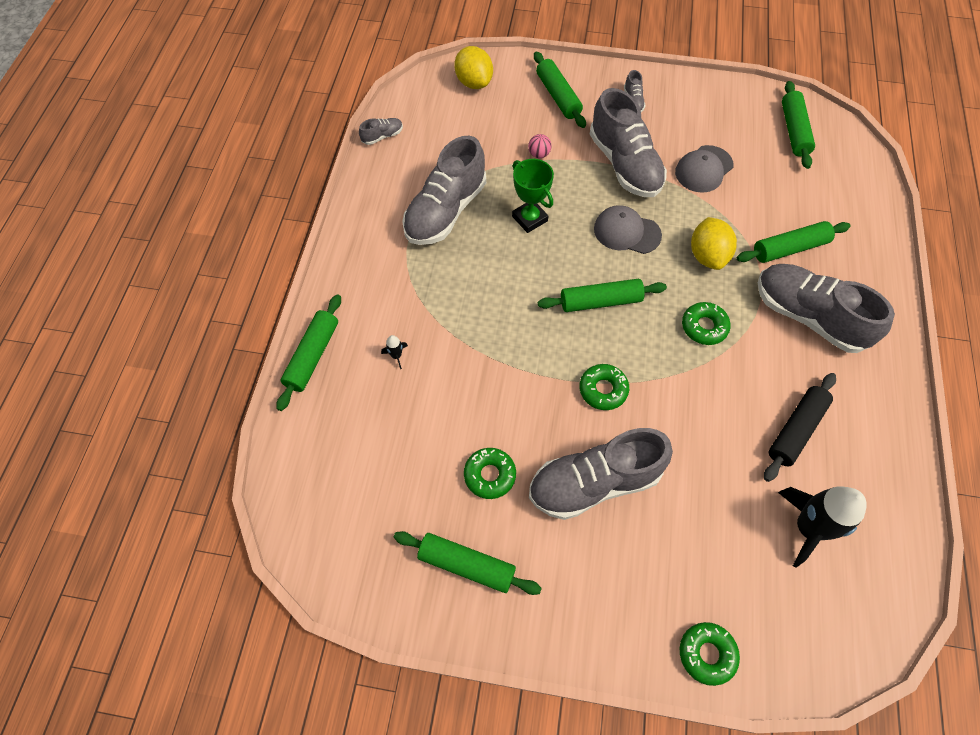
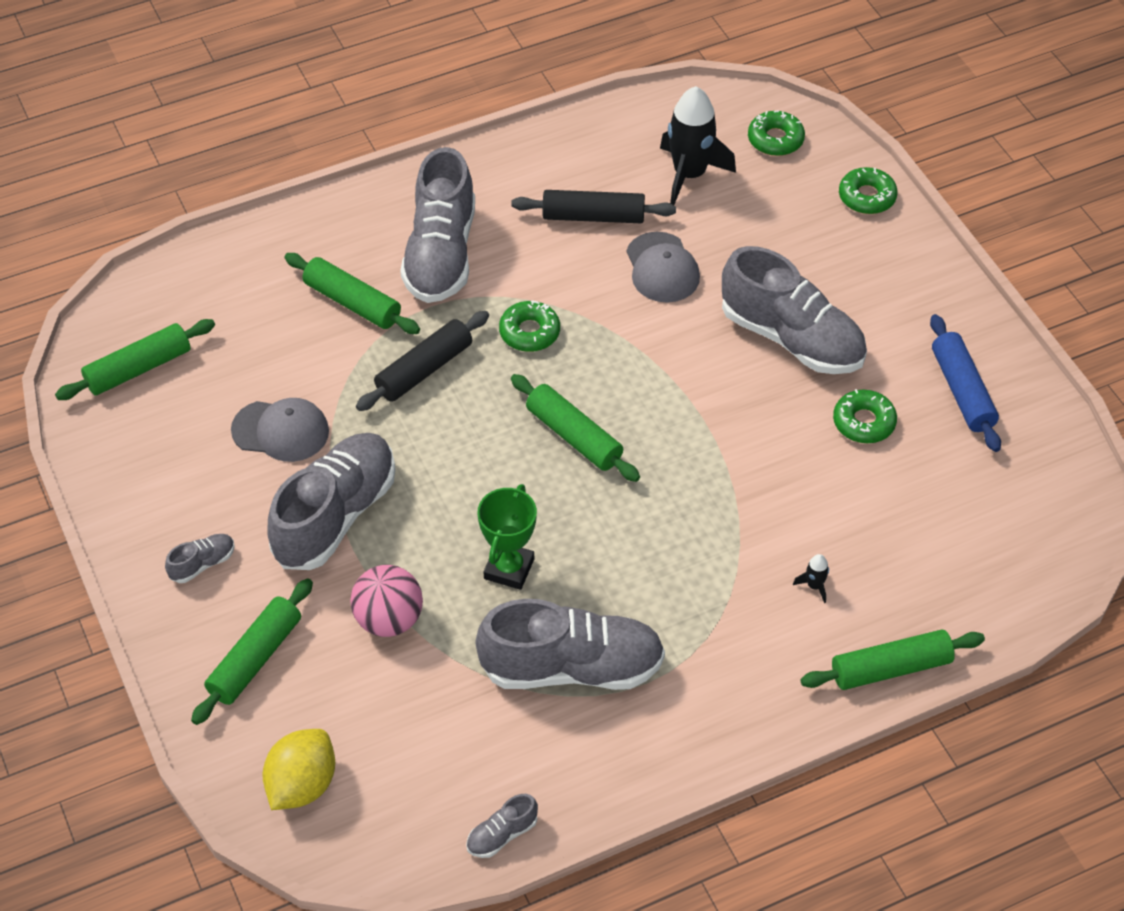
camera: 125 degrees left, 10 degrees down
(382, 136) = (502, 835): grey shoe -> grey shoe turned 60 degrees counterclockwise
(467, 565) = (962, 391): green rolling pin -> blue rolling pin
(539, 154) = (389, 619): pink ball -> pink ball, size x1.89
(603, 390) = (685, 380): green donut -> green donut (775, 139)
(626, 232) = (450, 460): grey cap -> grey cap (662, 268)
(707, 256) = (424, 370): yellow lemon -> black rolling pin

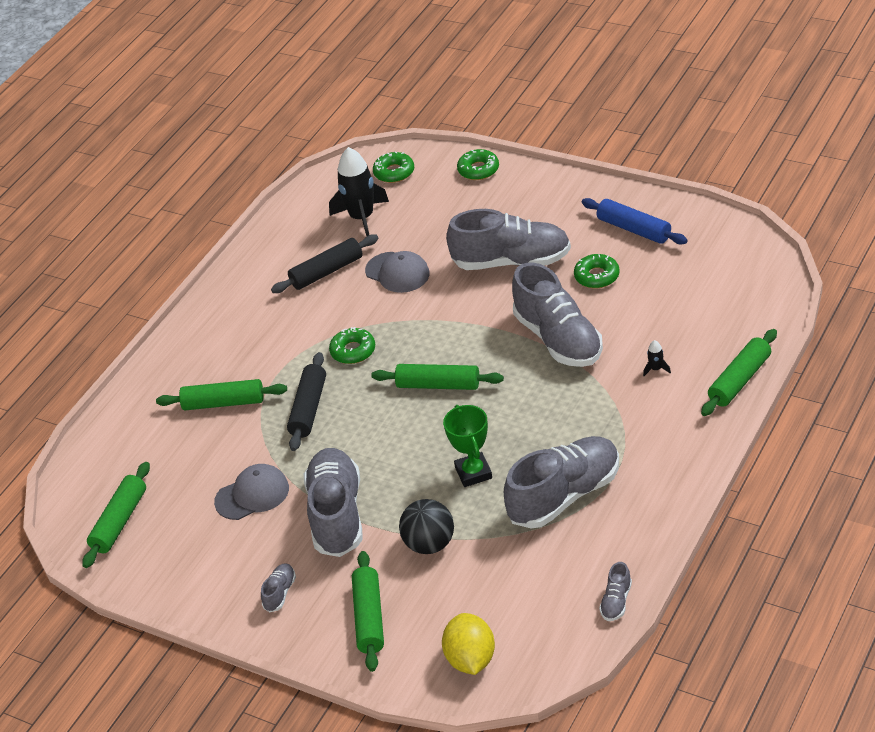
camera: 30 degrees left, 10 degrees down
(389, 619) = (430, 544): pink ball -> black ball
(441, 254) = (252, 345): grey shoe -> grey shoe (558, 339)

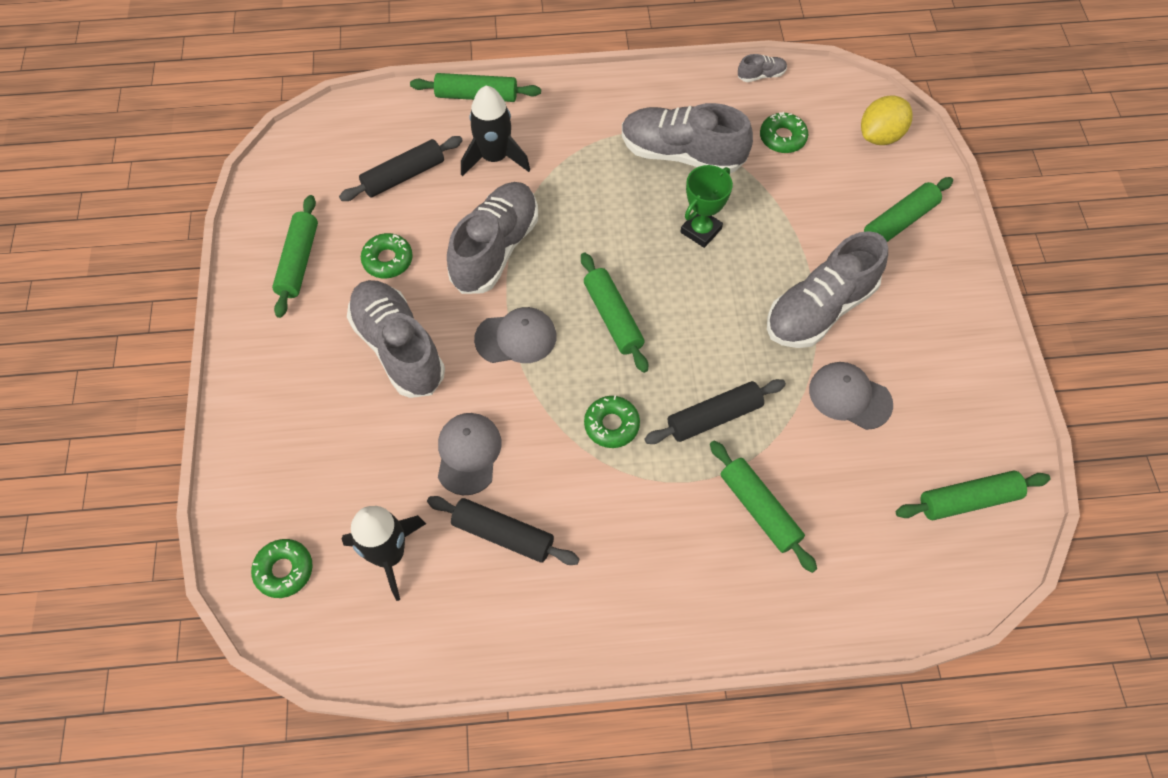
camera: 130 degrees left, 20 degrees up
(280, 593) = (929, 302): grey shoe -> none
(430, 544) = (798, 221): black ball -> none
(467, 325) = (516, 338): none -> grey cap
(478, 170) = (245, 470): green donut -> green donut (782, 138)
(634, 229) = (299, 261): blue rolling pin -> green rolling pin
(656, 369) = (494, 157): black rocket -> black rocket, size x2.49
(677, 308) = (403, 176): none -> black rolling pin

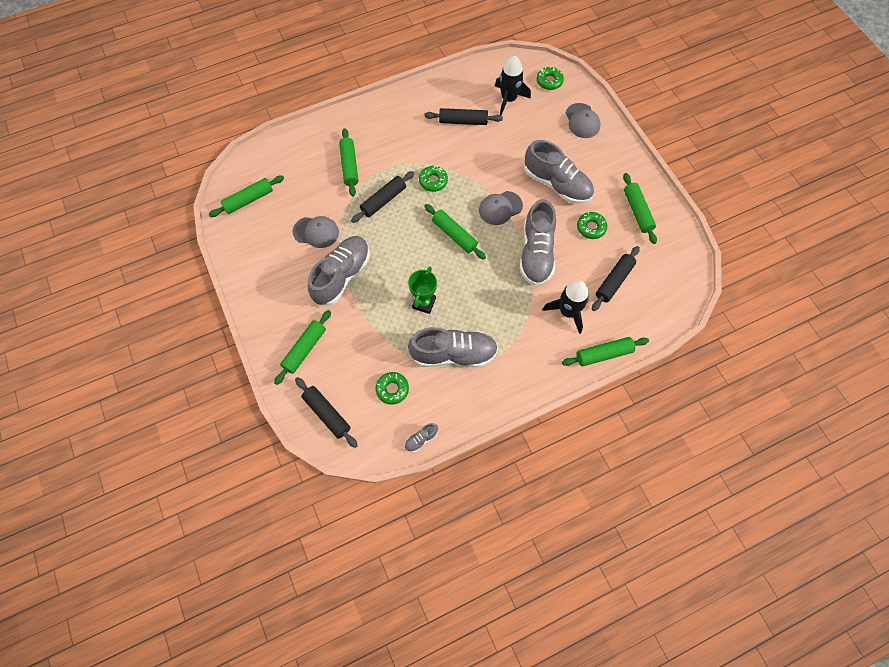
camera: 160 degrees right, 5 degrees up
(468, 454) = (495, 148): grey cap -> grey cap (582, 121)
(759, 509) = (349, 166): green rolling pin -> green rolling pin turned 45 degrees clockwise
(880, 136) = (327, 414): yellow lemon -> black rolling pin

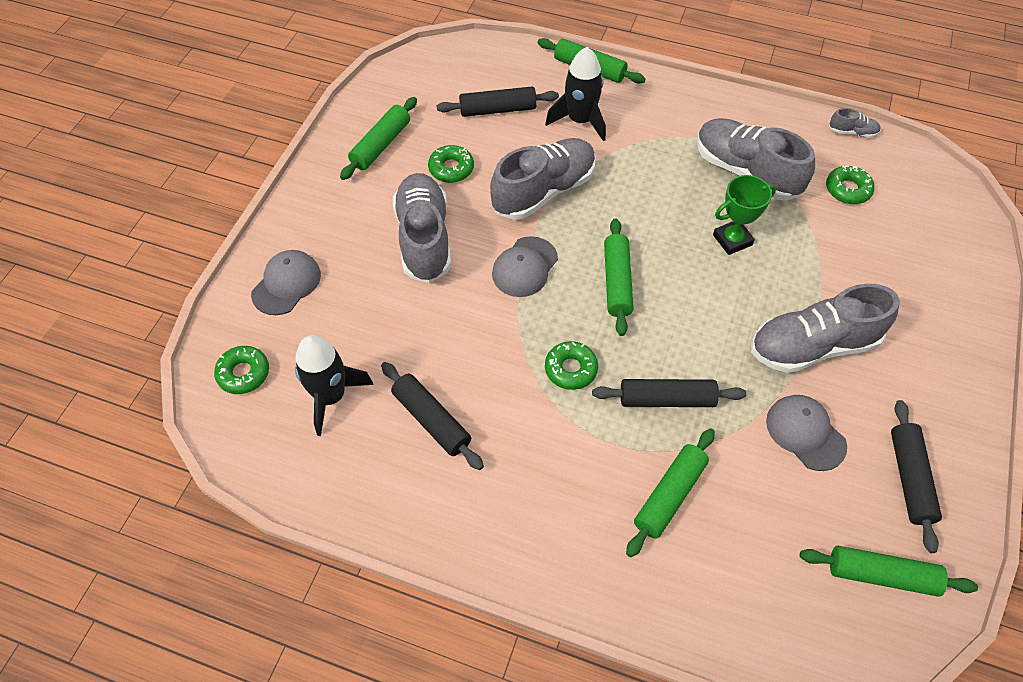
camera: 135 degrees left, 10 degrees down
(304, 349) = (929, 299): green rolling pin -> none
(327, 414) = (945, 219): black rolling pin -> black rolling pin (909, 478)
(500, 208) = (525, 267): grey cap -> grey cap turned 105 degrees clockwise

